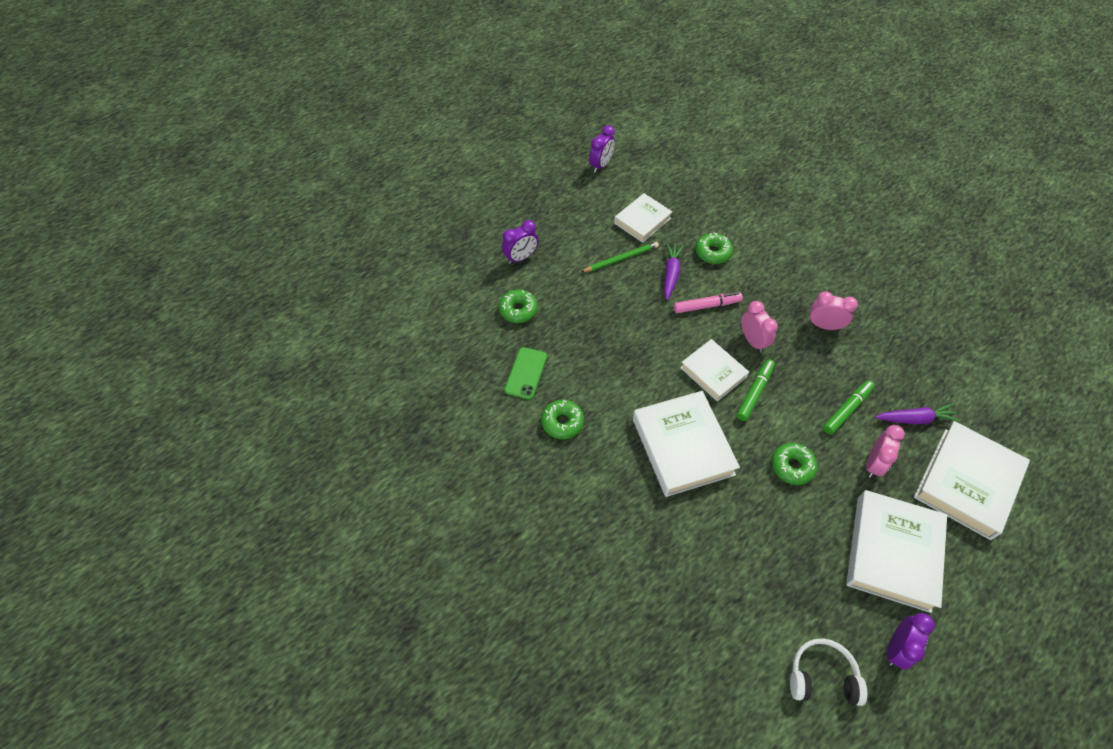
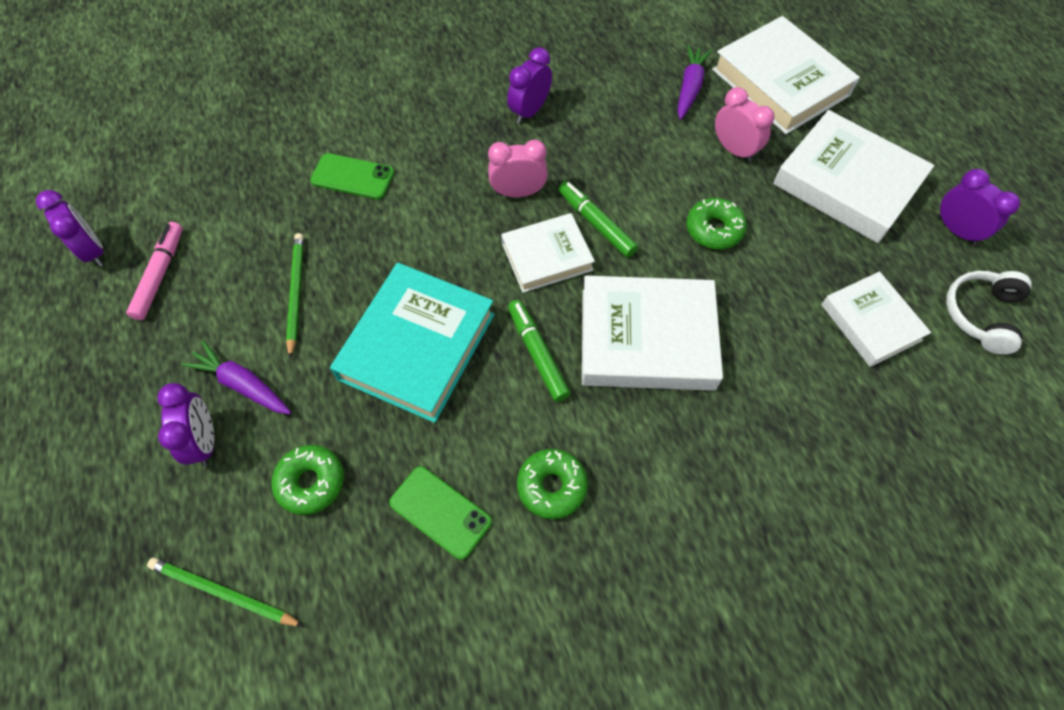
camera: 70 degrees left, 5 degrees up
(451, 298) = (224, 593): none -> green pencil
(617, 327) = (417, 346): none -> turquoise book
(642, 221) = (242, 238): white book -> white book (871, 322)
(671, 274) = (360, 240): purple carrot -> purple carrot (242, 384)
(706, 306) = (437, 220): pink marker -> pink marker (160, 275)
(712, 252) = (352, 177): green donut -> green phone
(824, 325) = (529, 111): pink clock -> purple clock
(847, 409) = (655, 142): green marker -> green marker (537, 354)

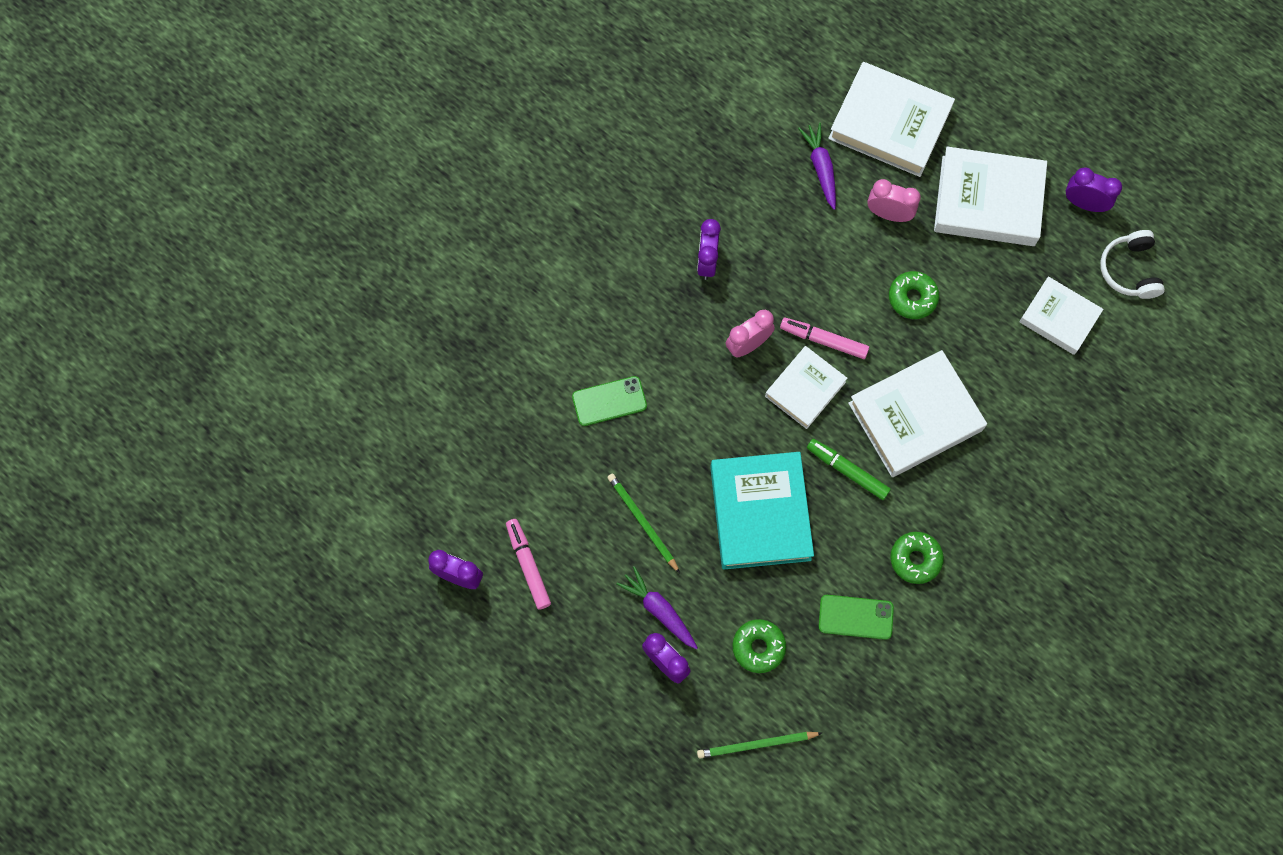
camera: 30 degrees left, 10 degrees up
(242, 384) = (659, 610): purple carrot -> purple carrot turned 45 degrees clockwise
(596, 223) = (823, 340): green marker -> pink marker

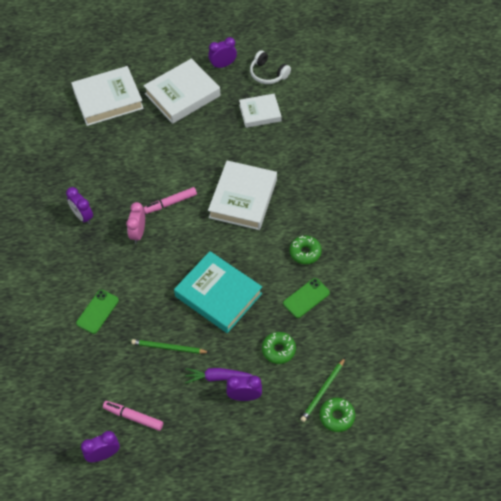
camera: 45 degrees left, 15 degrees down
(805, 389) = (183, 229): white book -> none
(821, 168) = (95, 139): purple carrot -> none
(847, 471) = (238, 244): green marker -> none
(888, 214) = (145, 133): pink clock -> none
(912, 298) = (191, 155): green donut -> green donut (337, 416)

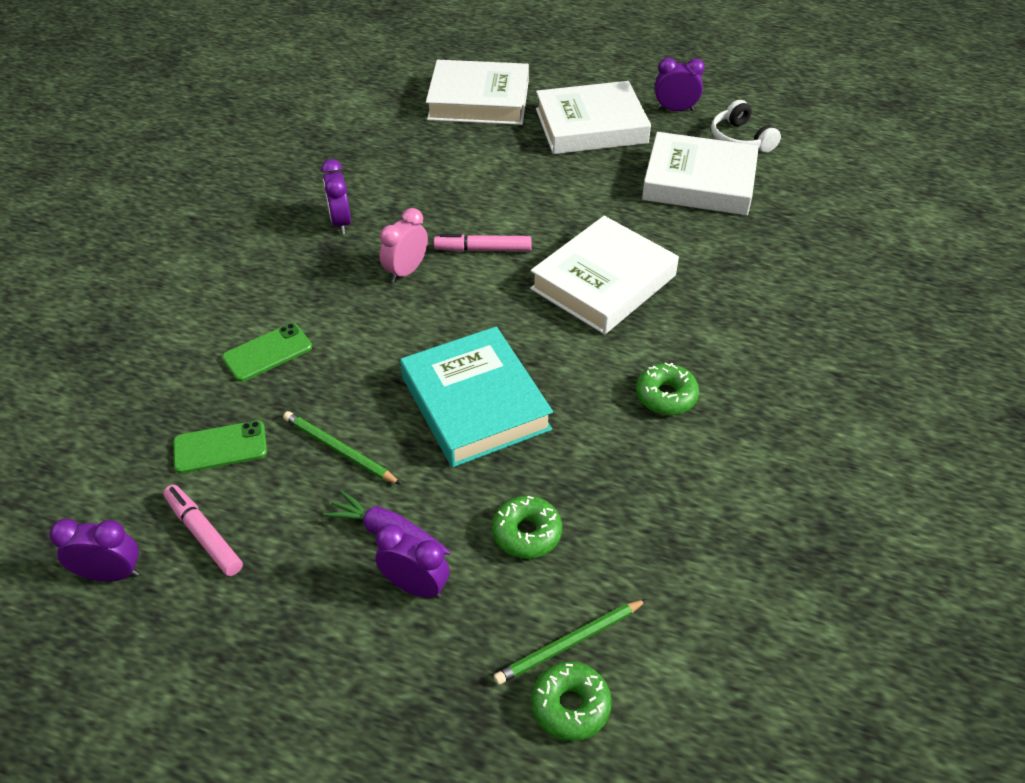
camera: 25 degrees right, 10 degrees down
(260, 113) = (699, 182): white book -> white book, size x1.63
(306, 298) = (628, 468): green phone -> green phone (220, 447)

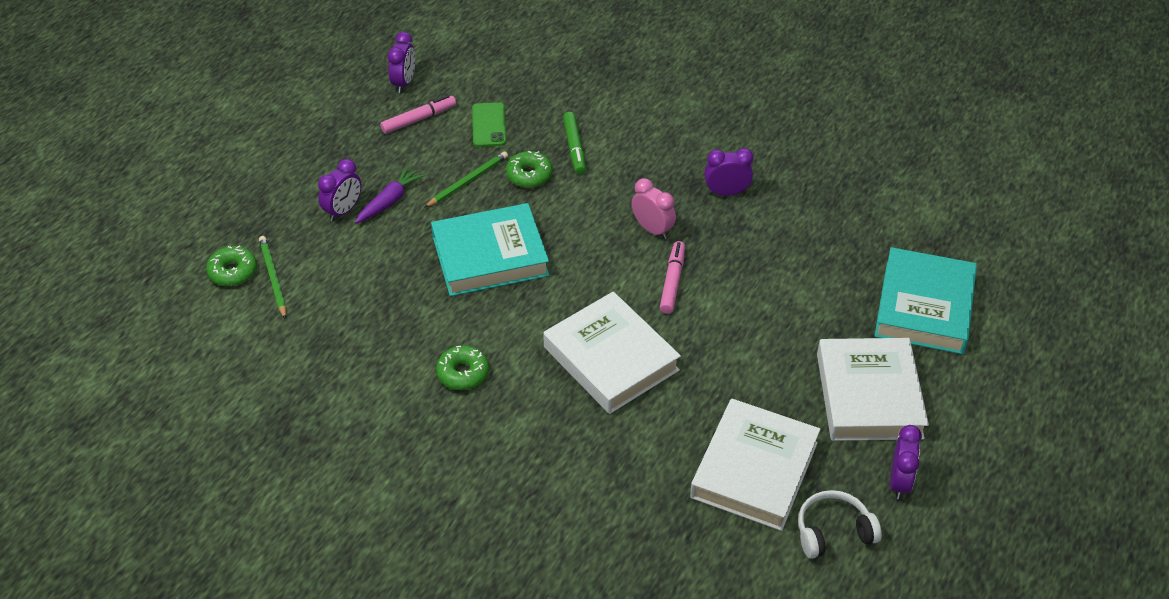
camera: 100 degrees right, 0 degrees up
(267, 352) = (574, 147): green phone -> green marker
(479, 100) = (924, 307): white book -> turquoise book
(526, 533) = (363, 269): green donut -> green donut (529, 175)

